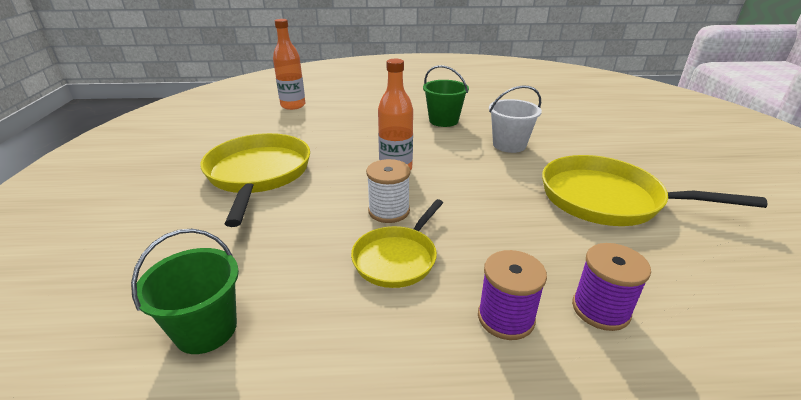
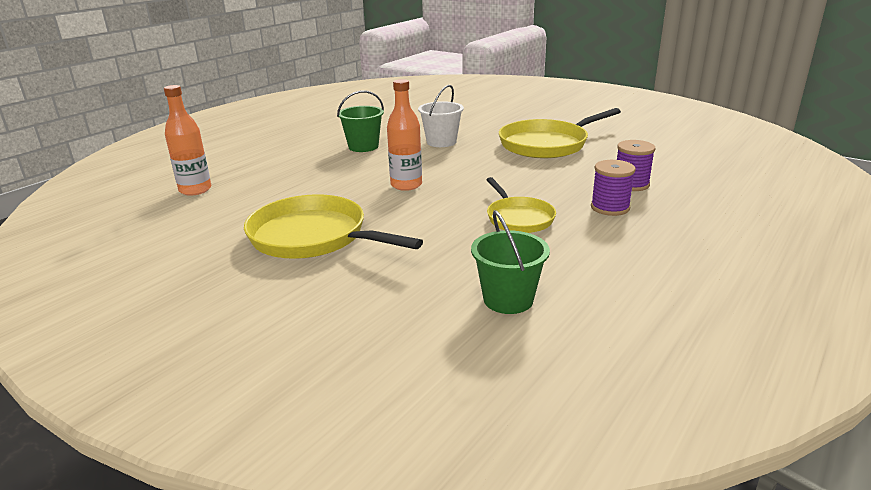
camera: 50 degrees left, 5 degrees down
(389, 211) = (460, 204): white spool -> none

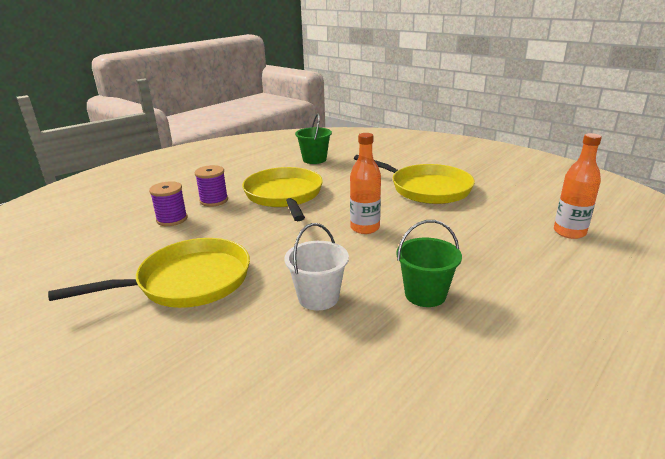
camera: 175 degrees left, 0 degrees up
(518, 218) = (284, 195): yellow pan -> yellow pan, size x1.67

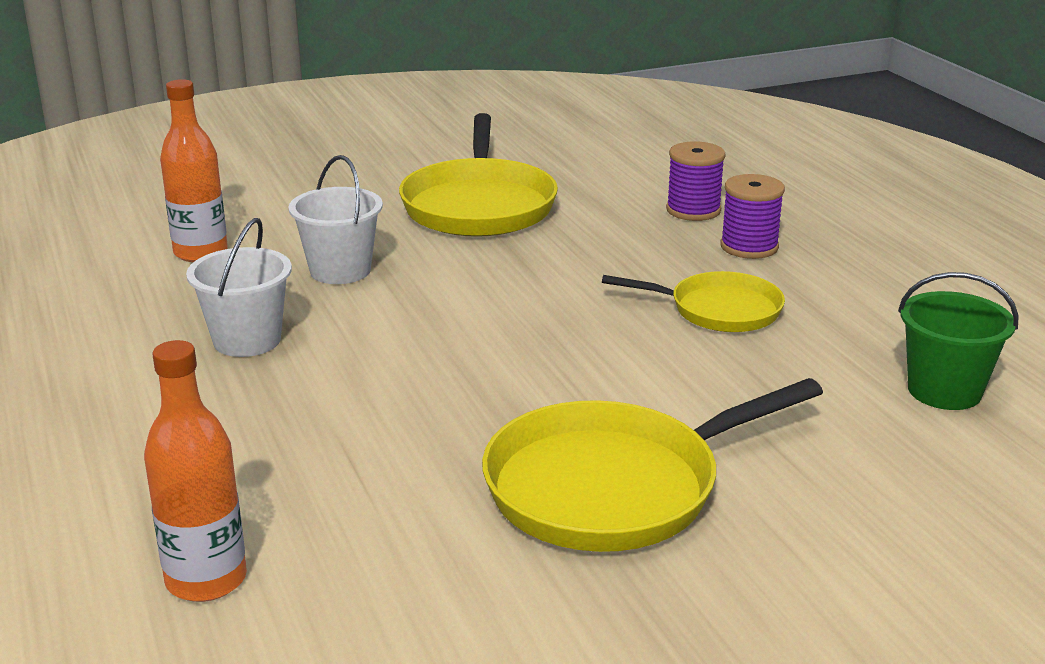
camera: 115 degrees right, 0 degrees up
(284, 195) = (718, 310): yellow pan -> yellow pan, size x0.60
(365, 228) = (493, 352): orange bottle -> orange bottle (200, 253)
(425, 294) = (247, 340): green bucket -> white bucket

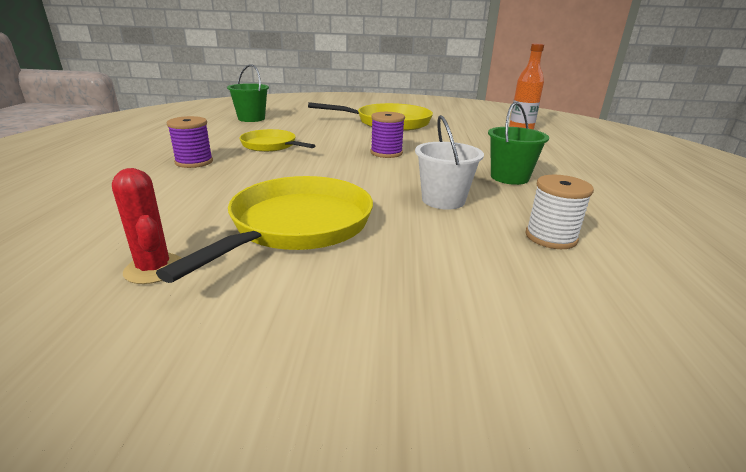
camera: 155 degrees left, 0 degrees up
(200, 253) = (550, 237): orange bottle -> white spool
(247, 340) = (509, 177): white bucket -> green bucket
(540, 157) = (154, 269): none -> red cactus
(693, 210) = (167, 186): purple spool -> purple spool (386, 153)

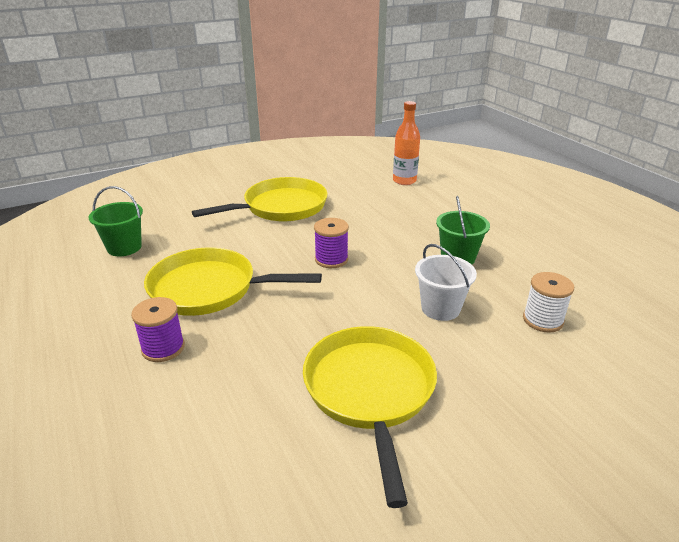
camera: 30 degrees left, 5 degrees up
(154, 269) = (324, 497): red cactus -> none
(271, 145) = (209, 289): yellow pan -> yellow pan, size x1.67

